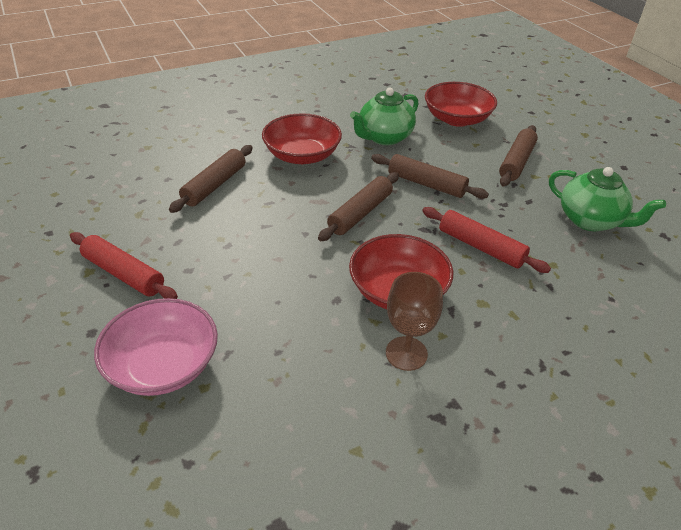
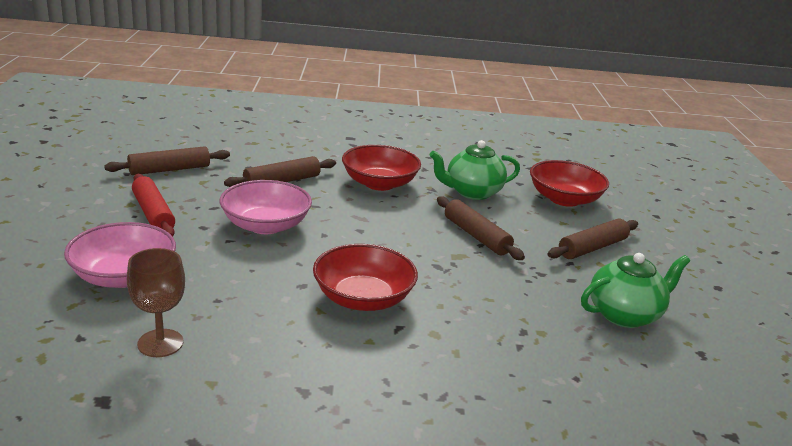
camera: 25 degrees right, 15 degrees down
(245, 243) = (265, 225): none -> pink bowl
(360, 213) = (388, 237): brown rolling pin -> brown rolling pin (169, 169)
(406, 353) = (323, 340): brown goblet -> brown goblet (160, 343)
(481, 247) = (479, 296): red rolling pin -> none
(590, 220) = (624, 315): green teapot -> green teapot turned 90 degrees counterclockwise

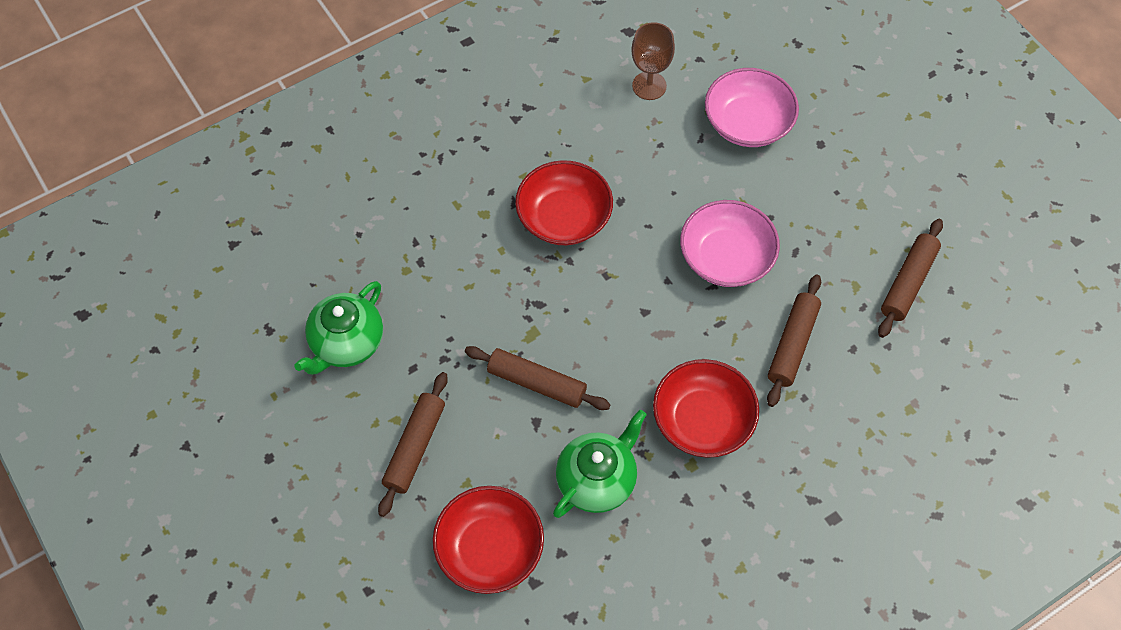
camera: 150 degrees right, 35 degrees up
(153, 214) = (827, 205): red rolling pin -> none

